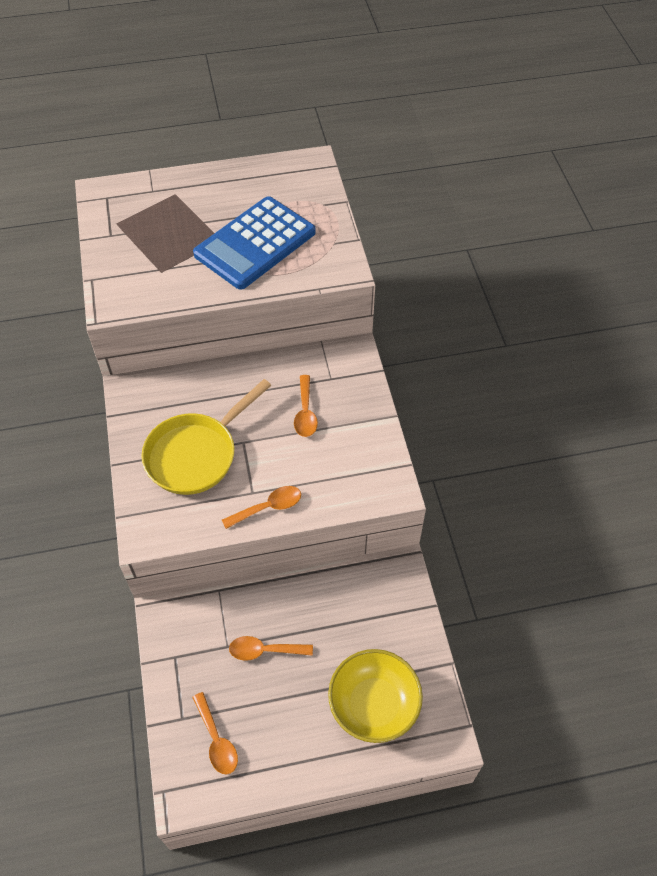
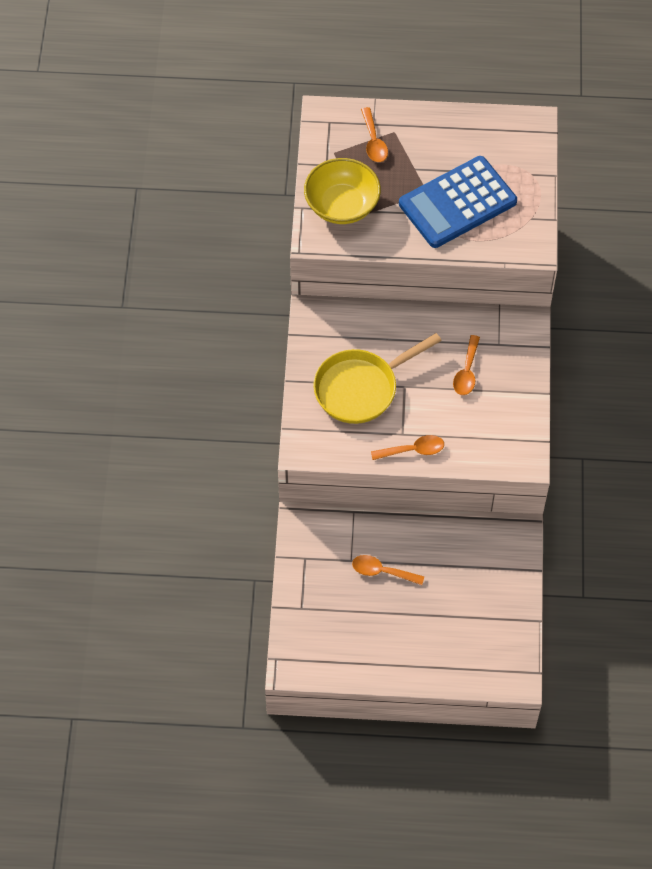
camera: 15 degrees right, 5 degrees up
(216, 740) = (326, 631): orange spoon -> orange spoon (373, 141)
(374, 704) = (463, 637): yellow bowl -> yellow bowl (342, 205)

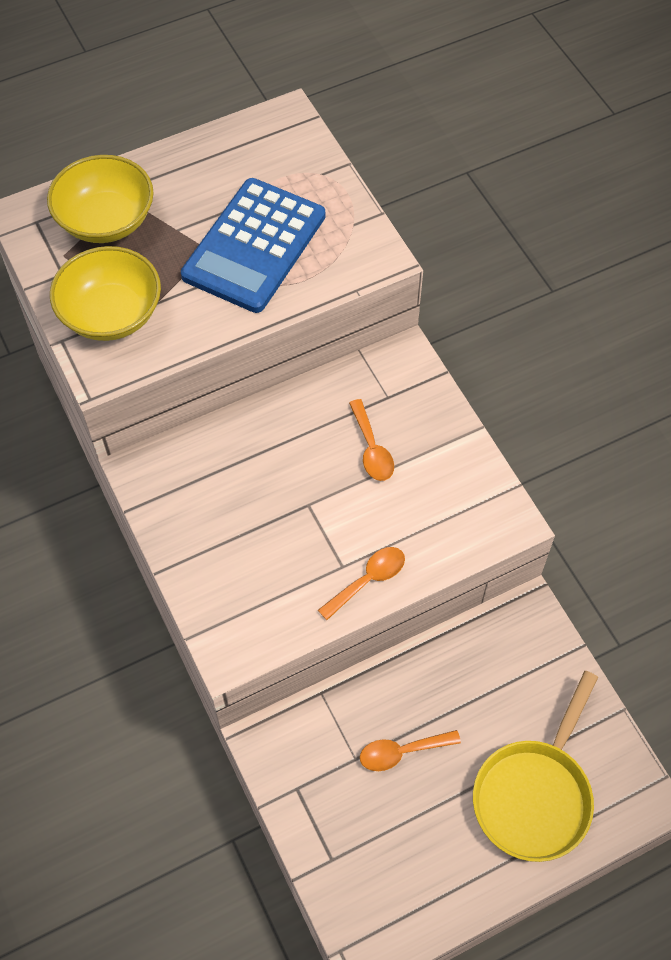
camera: 30 degrees left, 0 degrees up
(360, 388) = (255, 534): yellow pan -> yellow pan (534, 795)
(373, 141) = (106, 220): orange spoon -> yellow bowl

